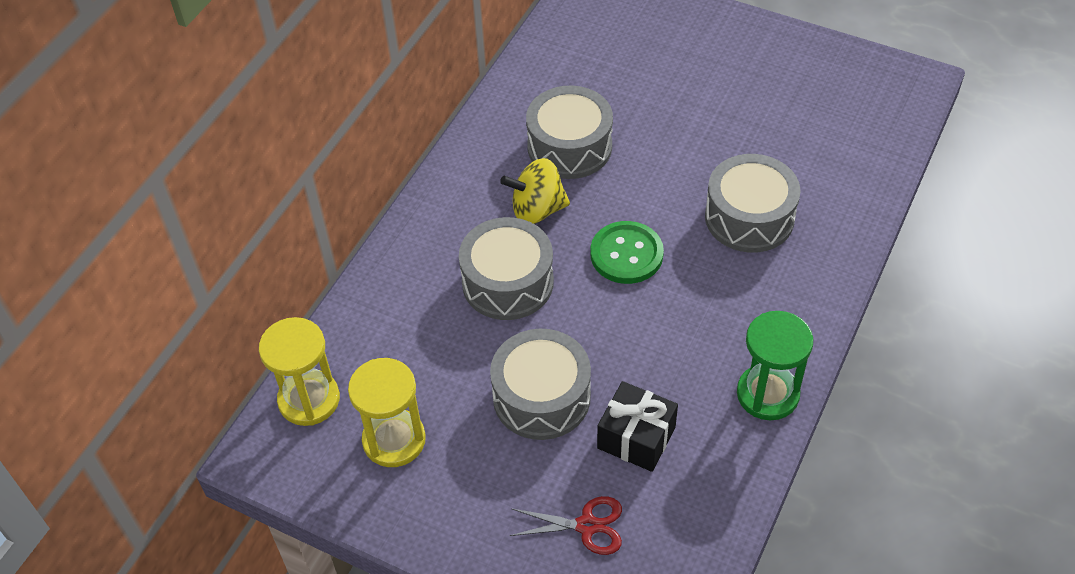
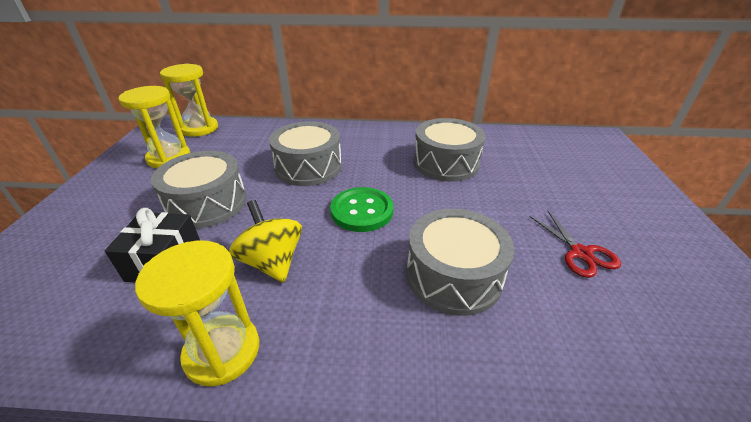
camera: 65 degrees right, 15 degrees down
(537, 210) = (379, 164): yellow spinning top -> yellow spinning top (272, 262)
(586, 526) = (72, 255): red scissors -> red scissors (580, 253)
(767, 394) = (222, 351): green hourglass -> yellow hourglass

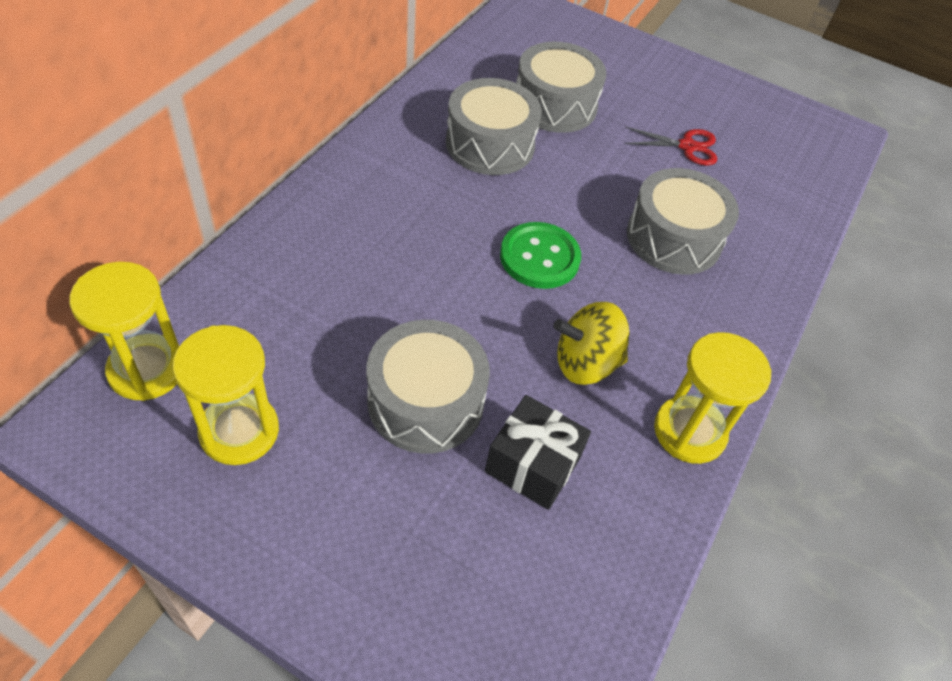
camera: 70 degrees left, 15 degrees up
(308, 167) = (405, 269): grey drum -> grey drum (555, 105)

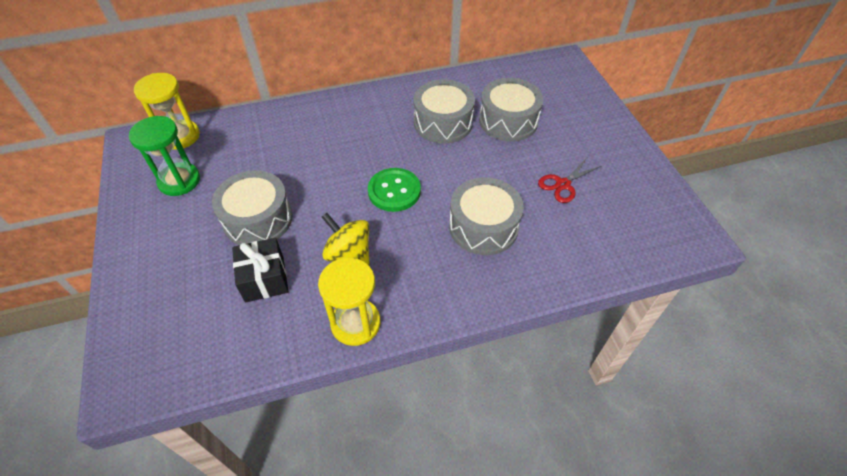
camera: 50 degrees right, 0 degrees up
(239, 431) = (179, 181): yellow hourglass -> green hourglass
(687, 146) = (563, 184): red scissors -> red scissors turned 90 degrees clockwise

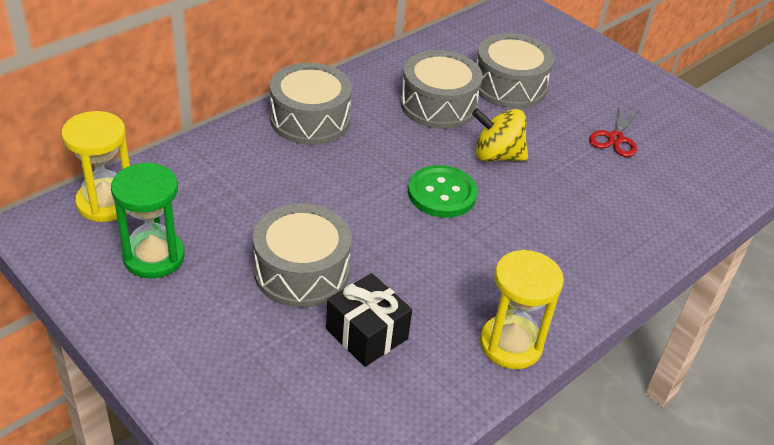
camera: 30 degrees left, 10 degrees down
(349, 254) = (445, 276): yellow spinning top -> yellow spinning top (497, 156)
(483, 227) = (568, 204): grey drum -> grey drum (310, 119)

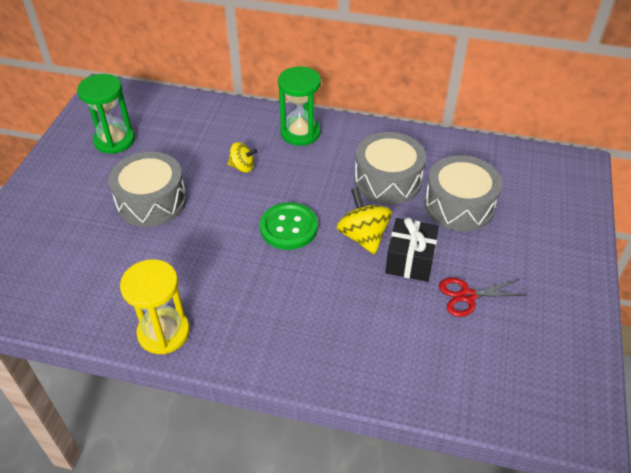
camera: 60 degrees right, 5 degrees up
(106, 203) = (142, 101): yellow hourglass -> none
(310, 119) = (300, 133): grey drum -> green hourglass
(319, 181) = (242, 167): none -> yellow spinning top
(367, 334) = (119, 256): black gift -> black gift (410, 260)

